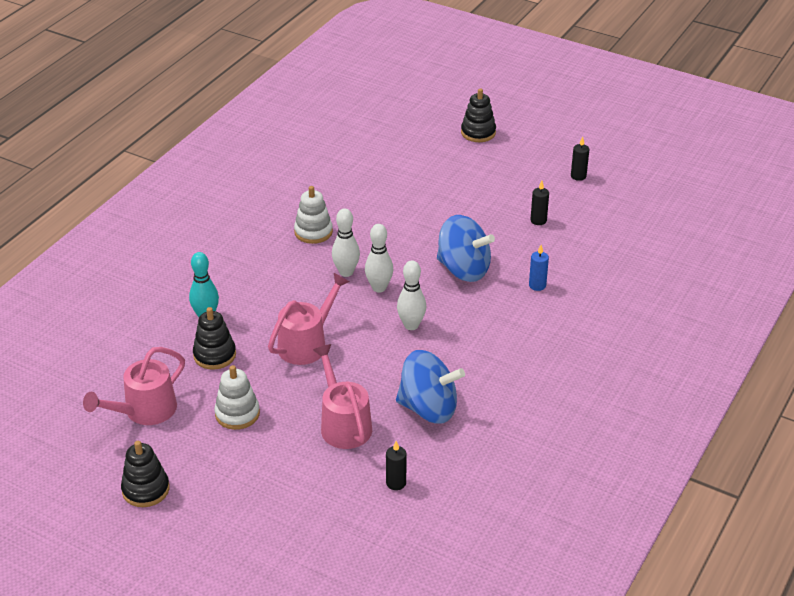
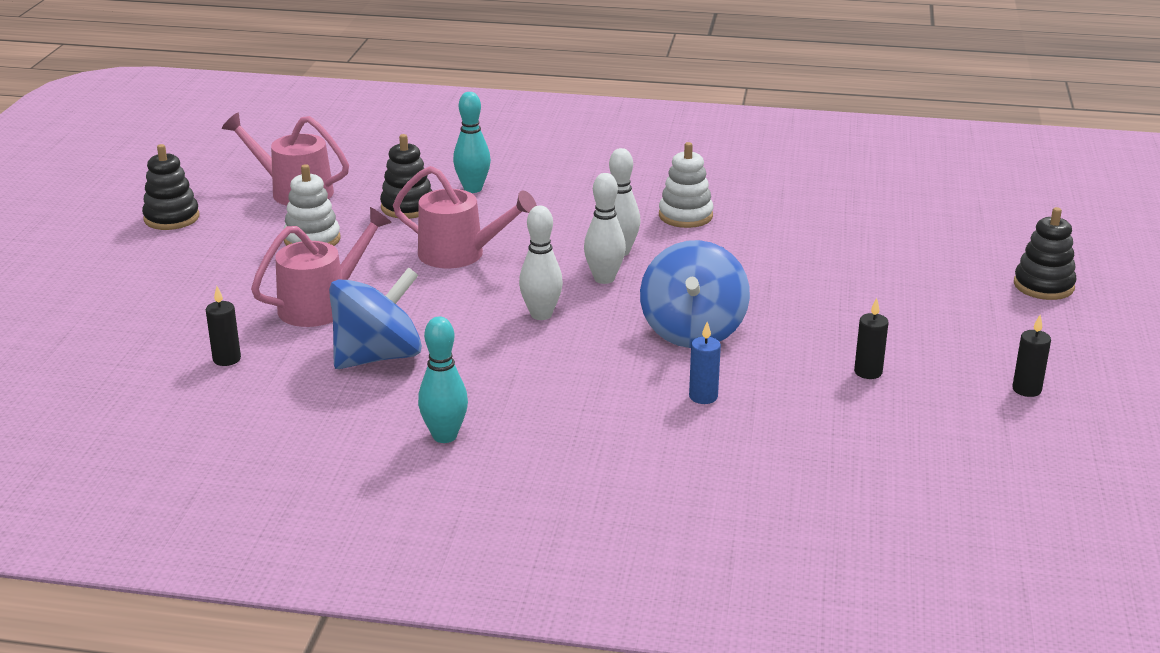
camera: 70 degrees right, 10 degrees down
(428, 408) = (378, 357): blue spinning top -> blue spinning top turned 120 degrees counterclockwise
(536, 396) = (444, 436): none -> turquoise bowling pin

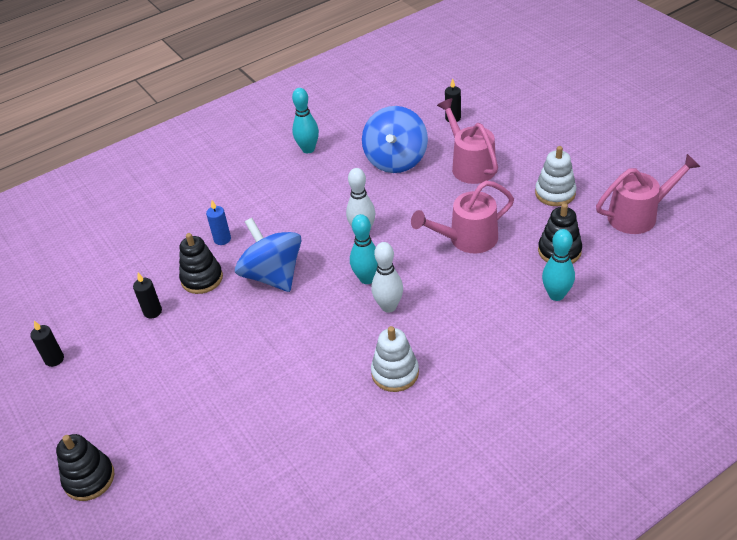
camera: 140 degrees right, 15 degrees up
(171, 218) = (647, 155): black stacking toy -> black stacking toy (202, 279)
(322, 305) = (470, 165): pink watering can -> pink watering can turned 150 degrees clockwise
(604, 279) = (367, 278): white bowling pin -> turquoise bowling pin

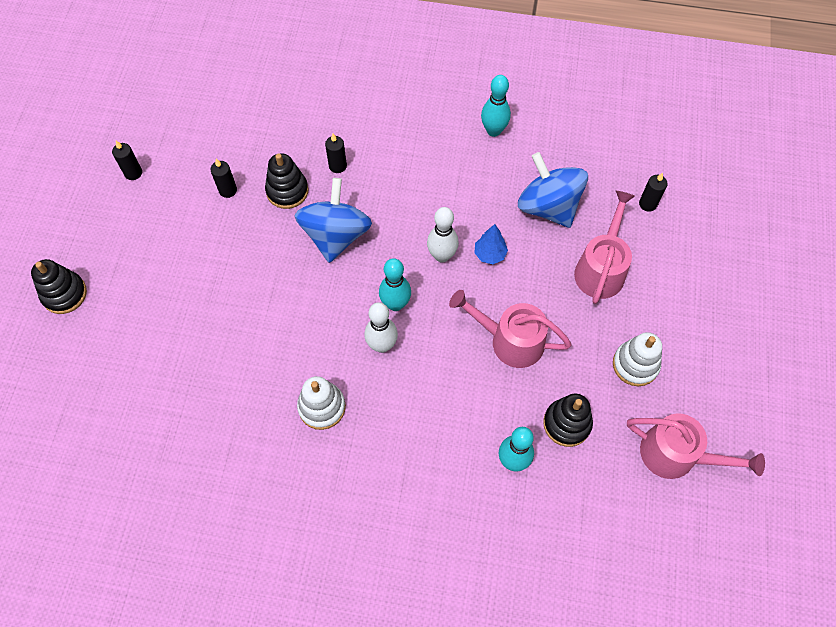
camera: 40 degrees right, 20 degrees up
(222, 239) = (337, 166): blue candle -> black candle
(393, 208) = (490, 254): none -> blue tree
(396, 160) = (548, 206): blue spinning top -> blue spinning top turned 90 degrees clockwise

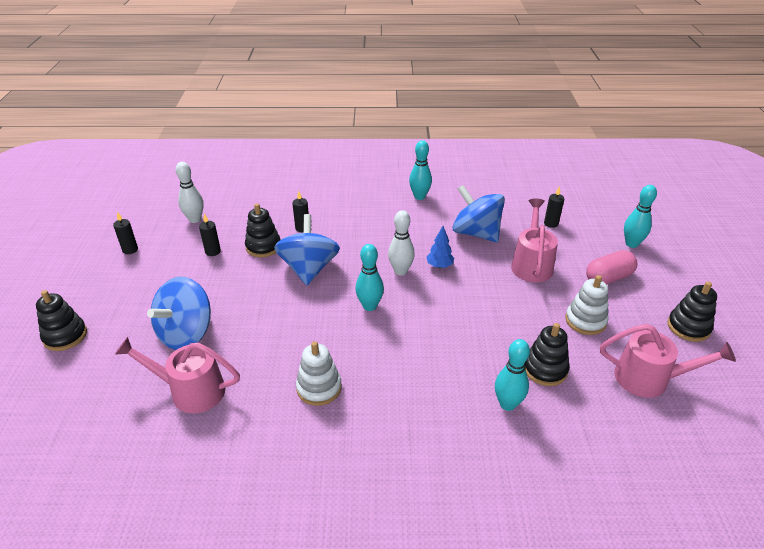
camera: 10 degrees left, 25 degrees down
(191, 311) = (186, 333): none -> blue spinning top
(382, 345) = (364, 335): white bowling pin -> white bowling pin (195, 219)
(509, 340) = (474, 318): pink watering can -> pink watering can (190, 391)
(687, 305) = (608, 278): none -> pink capsule
(737, 254) = (631, 244): none -> turquoise bowling pin
(751, 393) = (688, 327): none -> black stacking toy

